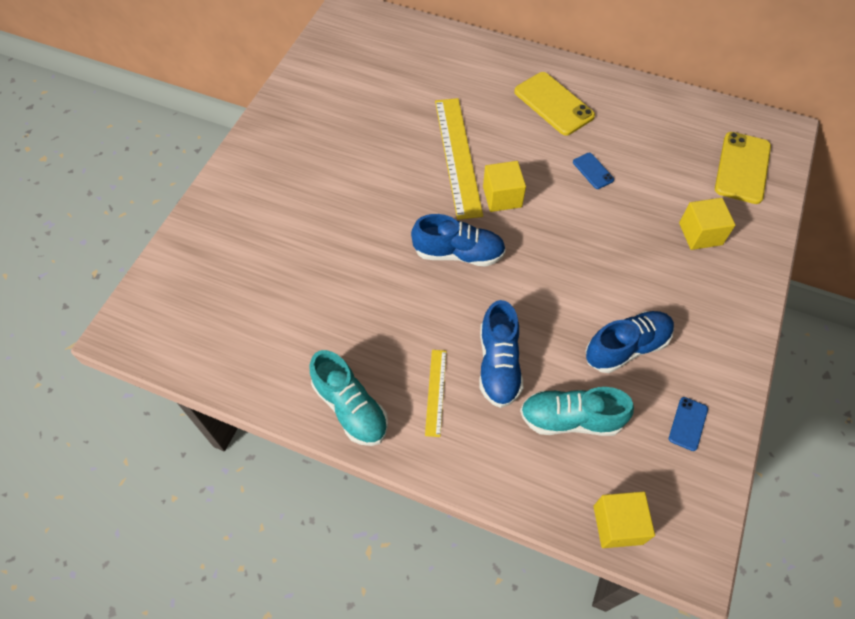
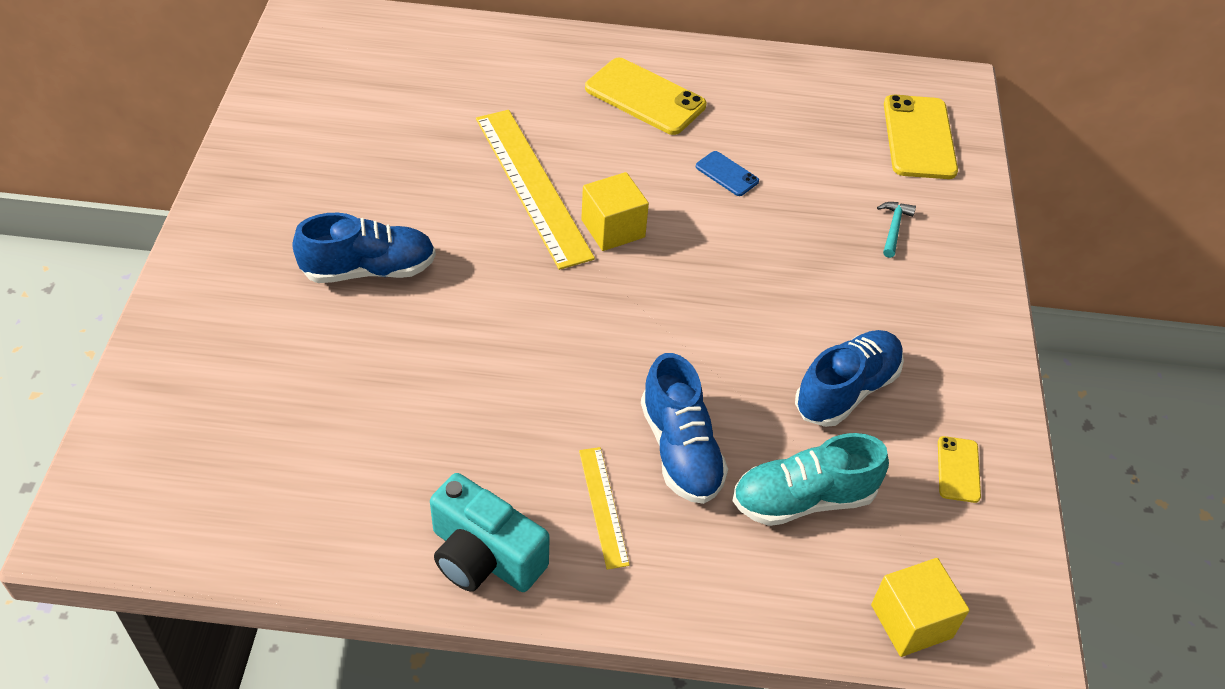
camera: 20 degrees left, 10 degrees down
(350, 407) = (484, 556): turquoise shoe -> turquoise camera
(458, 253) = (575, 314): blue shoe -> blue shoe (369, 270)
(688, 424) = (958, 469): blue phone -> yellow phone
(700, 234) = (893, 228): yellow cube -> turquoise hammer

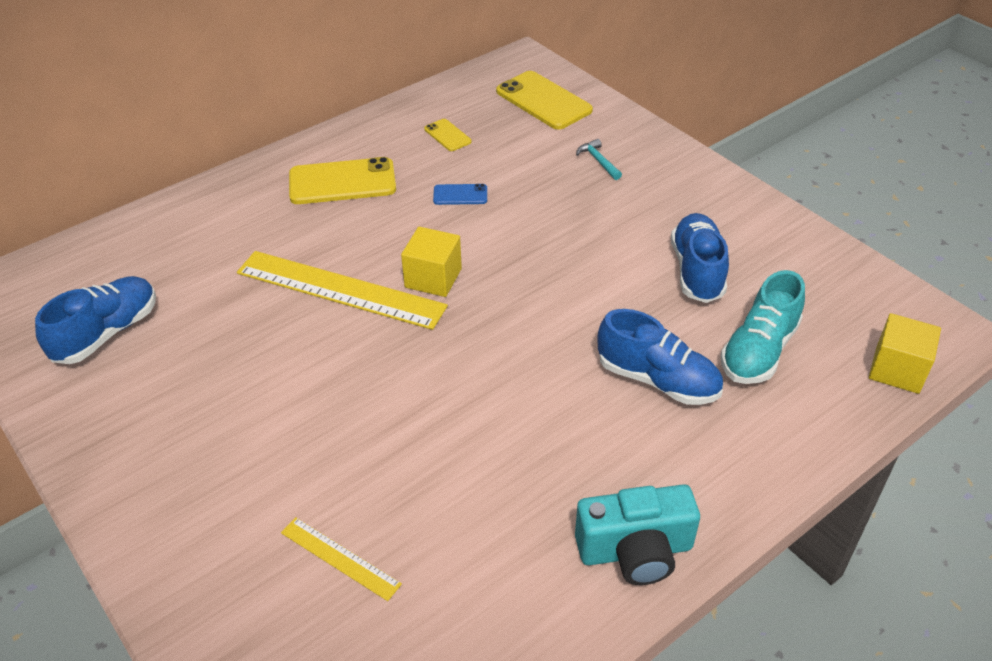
camera: 40 degrees left, 5 degrees down
(369, 270) = (294, 432): blue shoe -> blue shoe (107, 333)
(603, 506) = (661, 453): yellow ruler -> yellow ruler (340, 558)
(958, 469) = (807, 268): yellow phone -> yellow phone (447, 135)

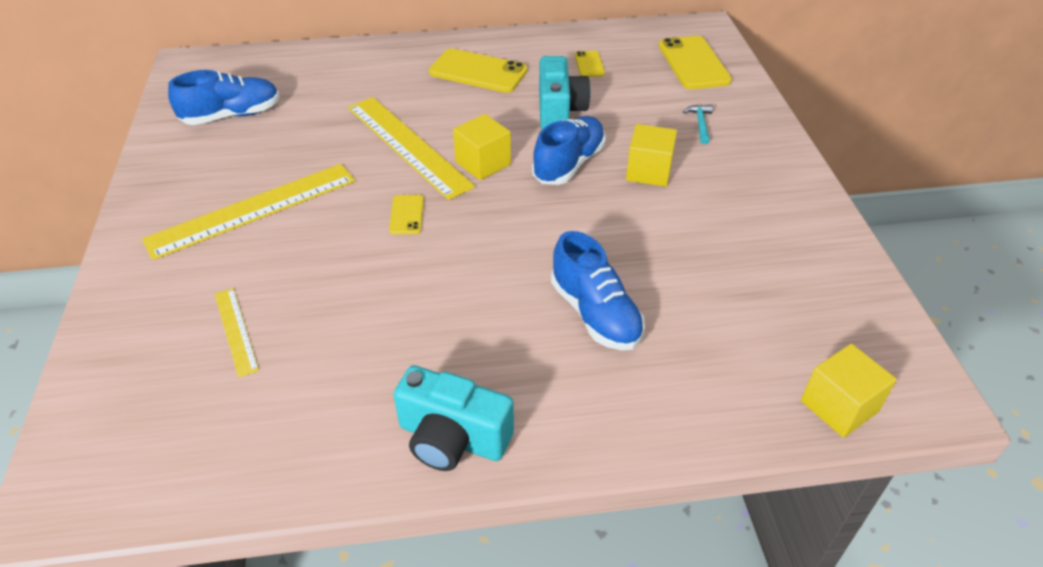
camera: 30 degrees right, 0 degrees up
(235, 426) = (253, 209): none -> yellow ruler
(405, 362) = (406, 215): none -> yellow phone
(460, 195) = (559, 111): blue phone -> turquoise camera
(592, 225) = (648, 171): none -> yellow cube
(697, 271) = (711, 241): blue shoe -> blue shoe (569, 164)
(759, 351) = (710, 330): turquoise shoe -> none

